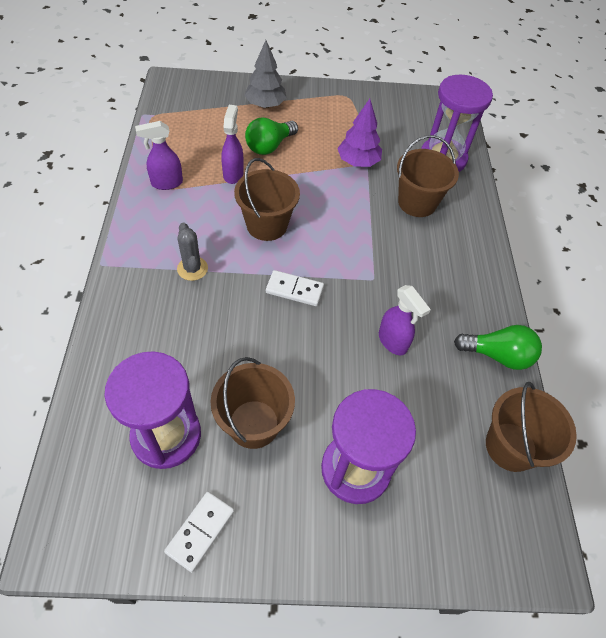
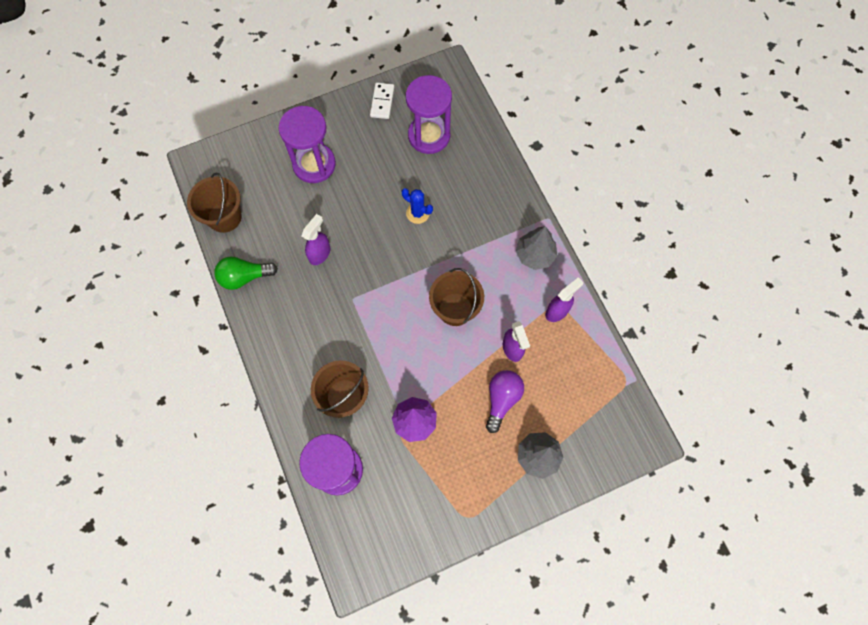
camera: 160 degrees right, 15 degrees up
(146, 236) = (535, 255): none -> grey tree
(192, 268) = (485, 244): grey cactus -> none
(247, 336) = (417, 213): none -> blue cactus
(253, 424) = (384, 163): brown bucket -> none
(269, 146) = (502, 399): green light bulb -> purple light bulb
(294, 290) = (405, 262): white domino -> none
(393, 342) = (320, 254): purple spray bottle -> purple spray bottle turned 90 degrees clockwise

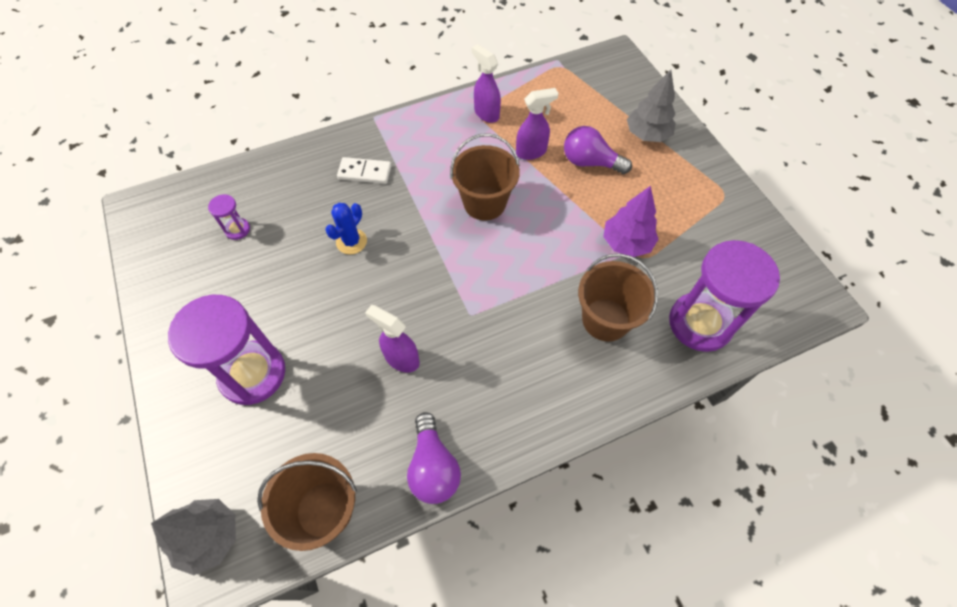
camera: 90 degrees left, 10 degrees down
(244, 277) = (433, 467): green light bulb -> purple light bulb
(382, 102) = (167, 286): white domino -> white domino (365, 172)
(429, 136) = (237, 229): purple hourglass -> purple hourglass, size x0.43
(535, 255) = (418, 129): grey tree -> grey tree (209, 537)

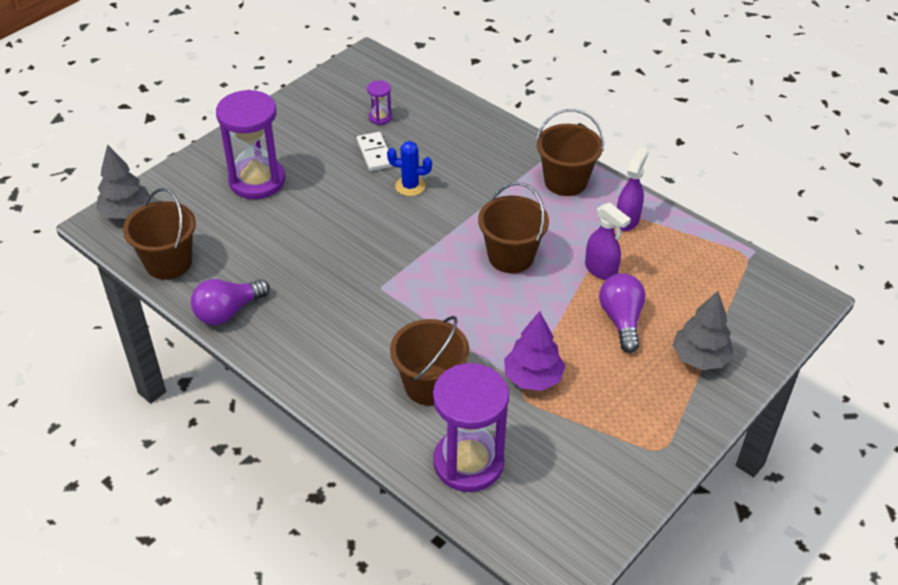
camera: 65 degrees right, 15 degrees down
(365, 172) = (490, 165): white domino -> white domino (375, 153)
(401, 358) = (313, 259): purple spray bottle -> none
(418, 131) = (565, 181): none -> brown bucket

